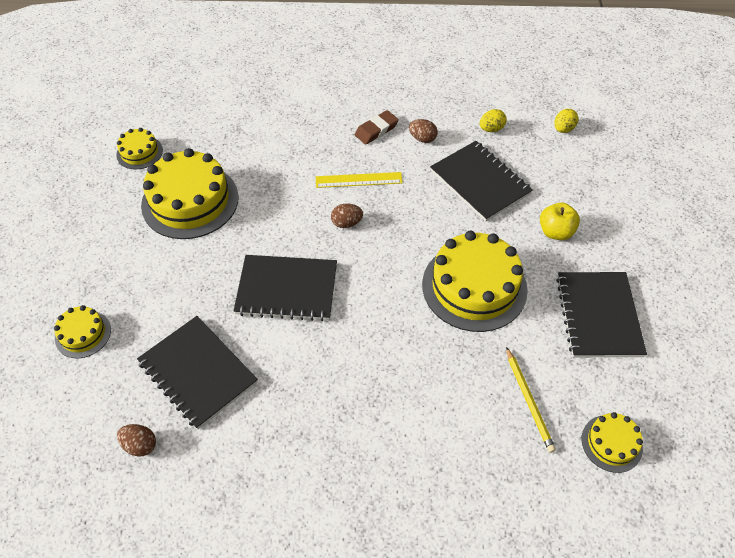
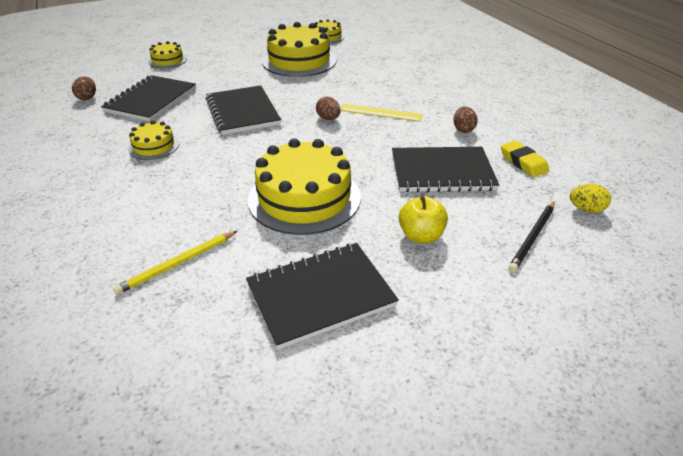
camera: 65 degrees right, 15 degrees down
(358, 180) = (381, 112): yellow ruler -> yellow ruler turned 45 degrees counterclockwise
(376, 130) = (446, 107): brown eraser -> none
(480, 182) = (442, 172): black notebook -> black notebook turned 60 degrees clockwise
(491, 129) = (523, 162): yellow egg -> yellow eraser
(581, 173) = (532, 237): none -> black pencil
(611, 443) = (138, 343): yellow cake -> yellow cake (154, 146)

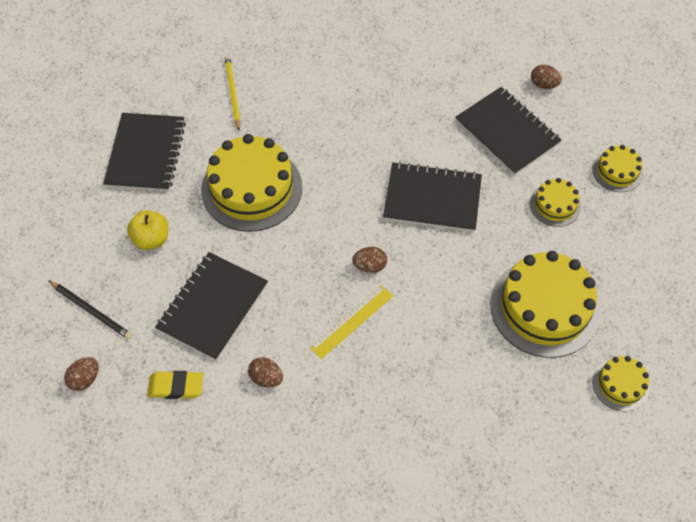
camera: 120 degrees right, 20 degrees up
(154, 146) = (404, 114): yellow cake -> yellow cake (555, 205)
(532, 237) = (91, 311): black pencil -> black pencil turned 150 degrees clockwise
(585, 209) = (85, 379): yellow egg -> brown egg

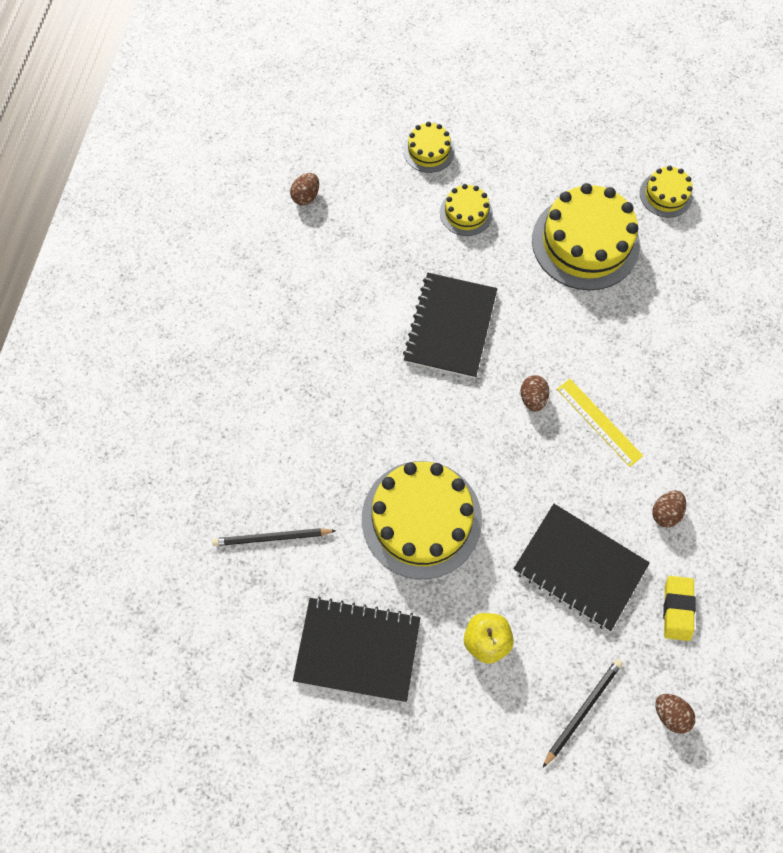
camera: 85 degrees left, 10 degrees up
(232, 93) = (272, 537): yellow pencil -> black pencil
(507, 132) = (368, 242): black notebook -> none

